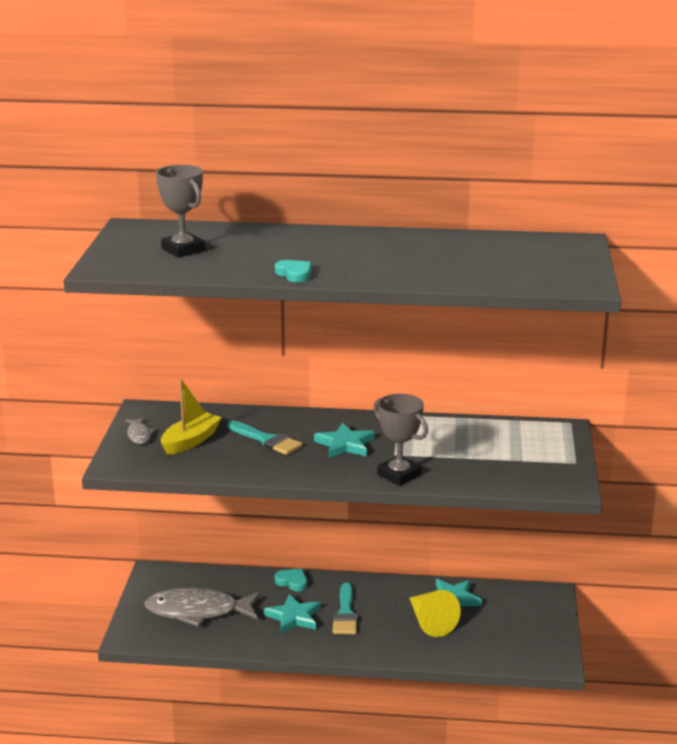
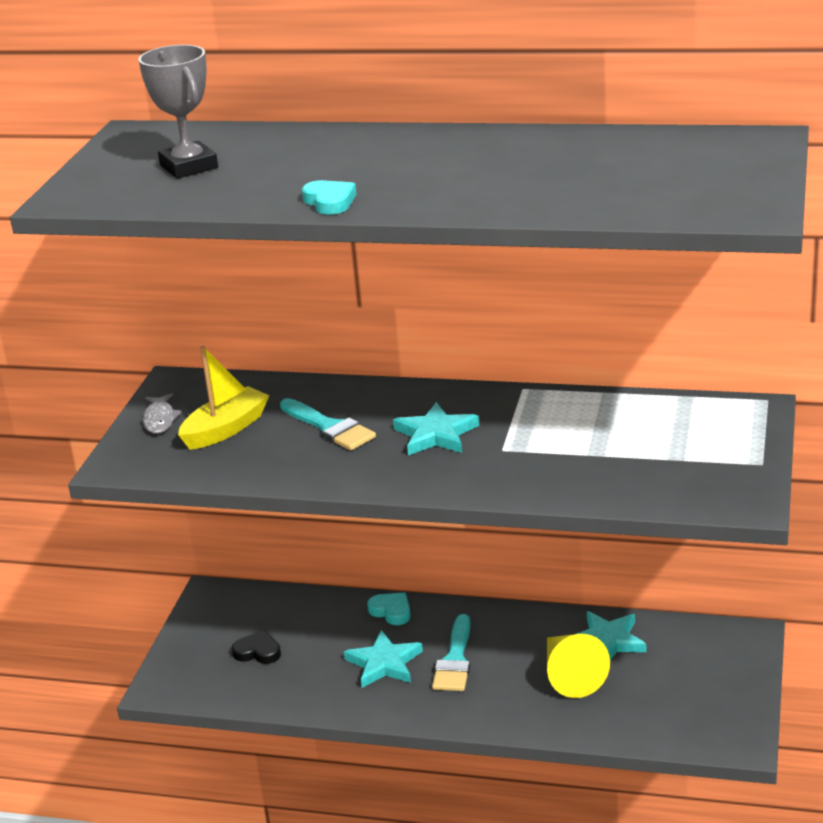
camera: 10 degrees right, 5 degrees up
(198, 611) = (258, 652): grey fish -> black heart
(399, 475) = (501, 482): grey trophy -> none

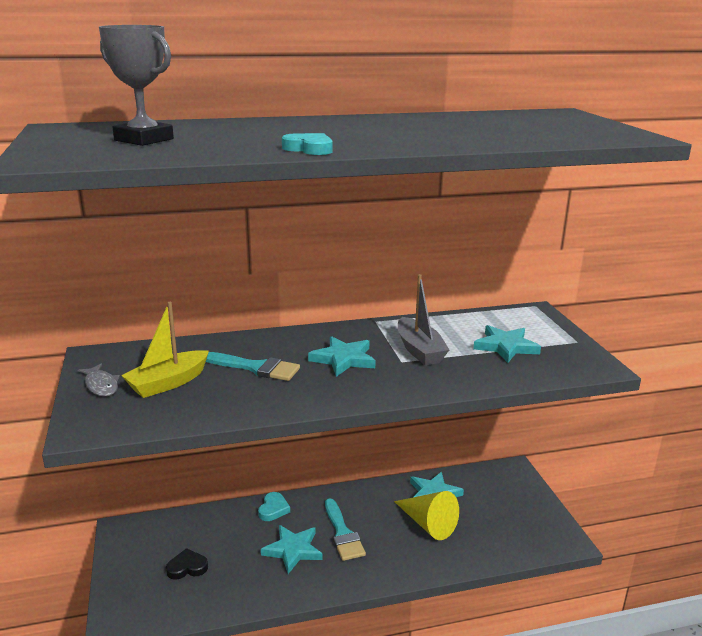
camera: 30 degrees left, 5 degrees down
(226, 429) = (168, 383): yellow boat -> yellow boat turned 150 degrees counterclockwise
(391, 611) = (273, 509): turquoise heart -> turquoise heart turned 90 degrees clockwise
(537, 439) = (419, 350): none -> grey boat
(654, 453) = (505, 347): none -> turquoise star

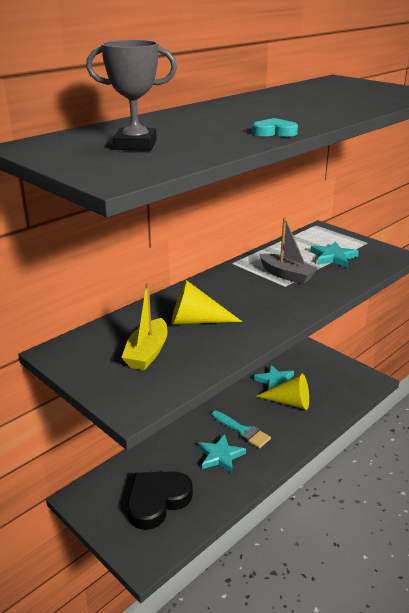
camera: 30 degrees left, 5 degrees up
(101, 385) = (96, 373): grey fish -> none
(187, 567) = (157, 501): black heart -> black heart, size x2.13
(256, 368) = (196, 321): turquoise brush -> yellow cone
(273, 509) = (179, 434): turquoise heart -> none
(343, 359) = (247, 296): turquoise star -> none

